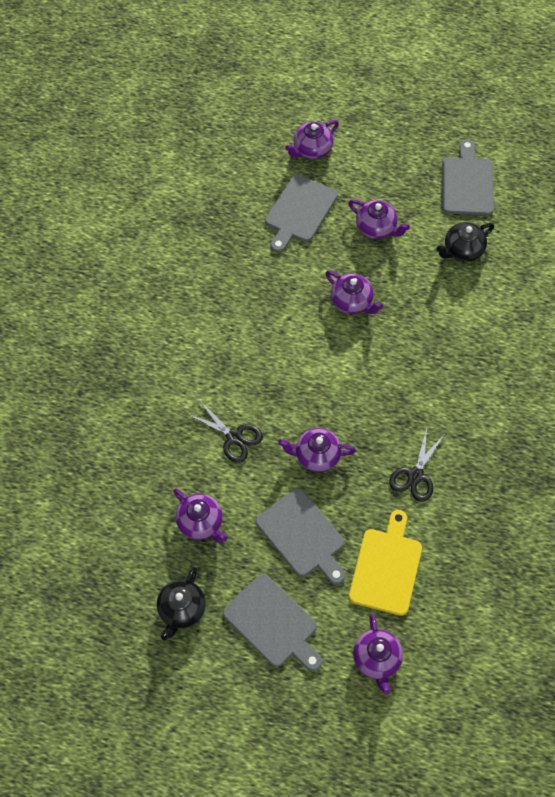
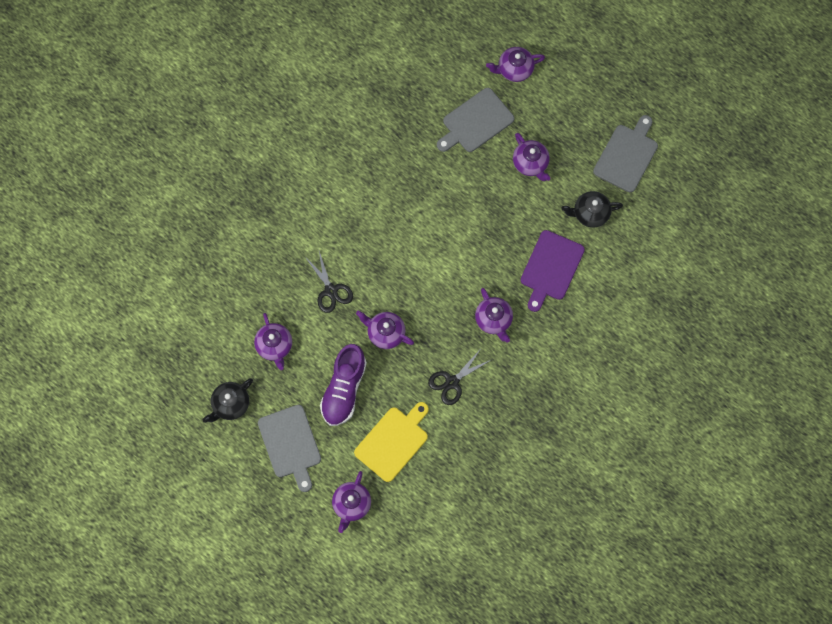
camera: 25 degrees right, 10 degrees up
(302, 535) = (344, 389): grey cutting board -> purple shoe
(352, 301) = (477, 219): purple teapot -> purple teapot (493, 320)
(453, 317) = (551, 268): none -> purple cutting board

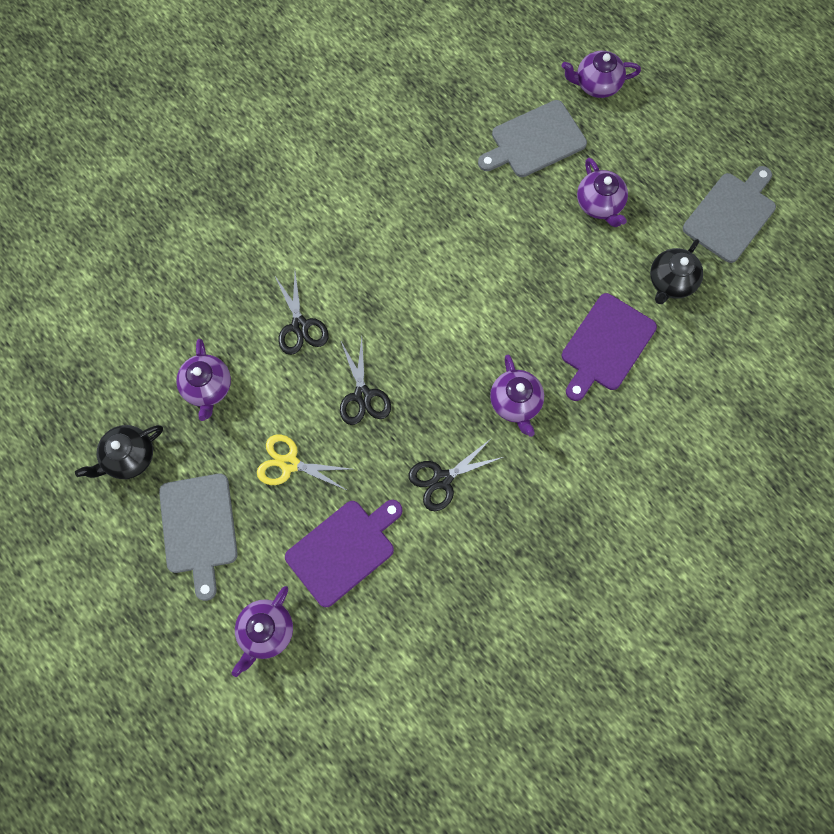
camera: 10 degrees right, 0 degrees up
(344, 389) = (289, 463): purple shoe -> yellow scissors
(385, 333) = (362, 395): purple teapot -> black scissors
(393, 442) = (343, 550): yellow cutting board -> purple cutting board
(590, 213) = (671, 282): black teapot -> black teapot turned 60 degrees counterclockwise

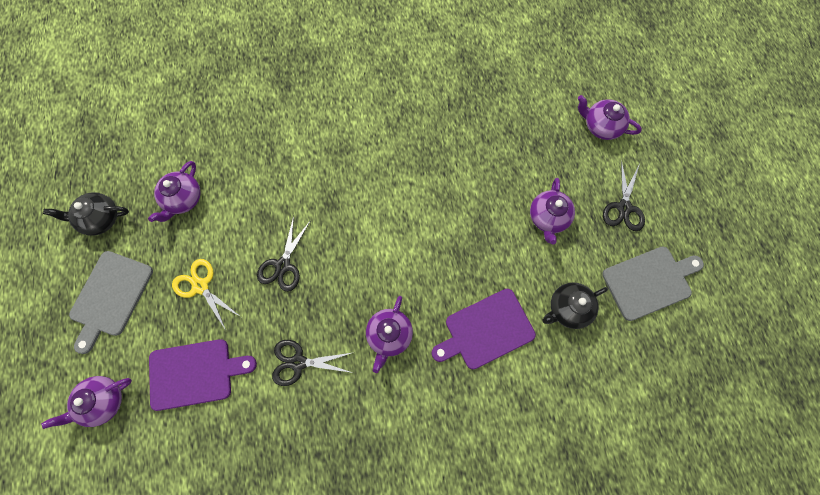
camera: 30 degrees right, 0 degrees up
(300, 326) = (273, 190): black scissors -> black scissors (624, 207)
(534, 141) = (527, 144): grey cutting board -> none

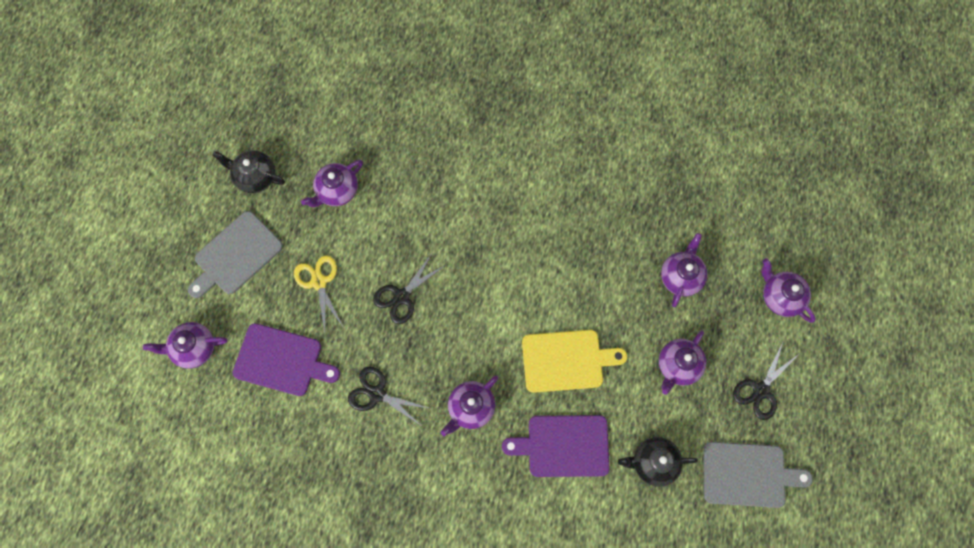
camera: 25 degrees right, 0 degrees up
(453, 256) = (566, 361): none -> yellow cutting board
(514, 144) = (681, 276): none -> purple teapot

